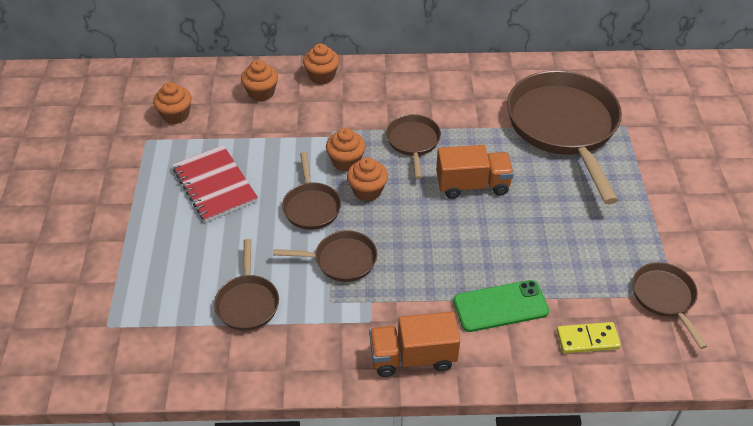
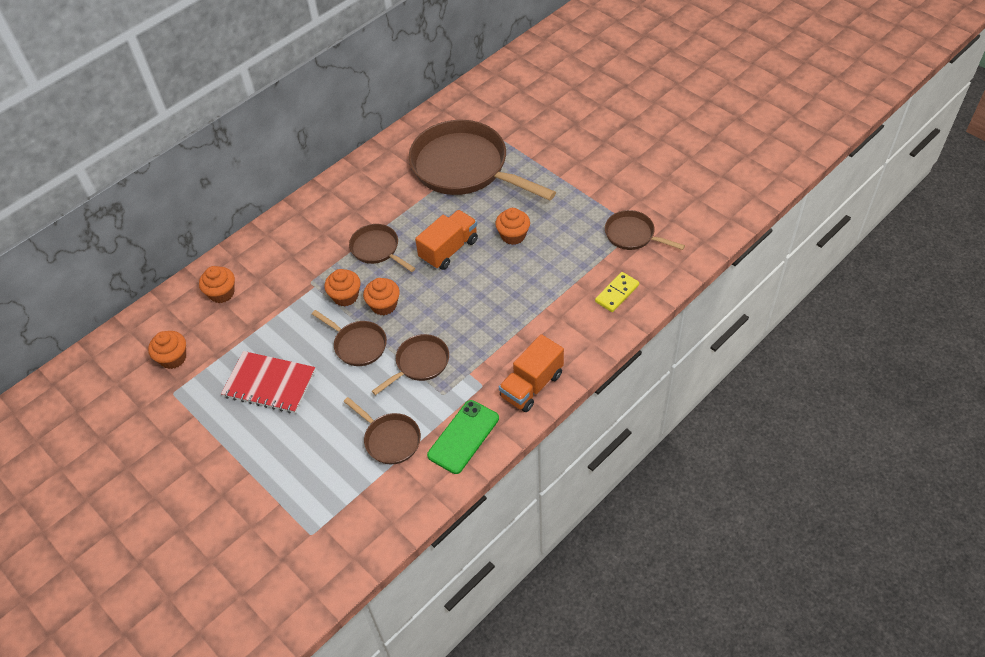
camera: 40 degrees left, 5 degrees up
(322, 76) = (254, 248): orange cupcake -> orange cupcake (513, 235)
(500, 306) = (549, 313): green phone -> green phone (463, 437)

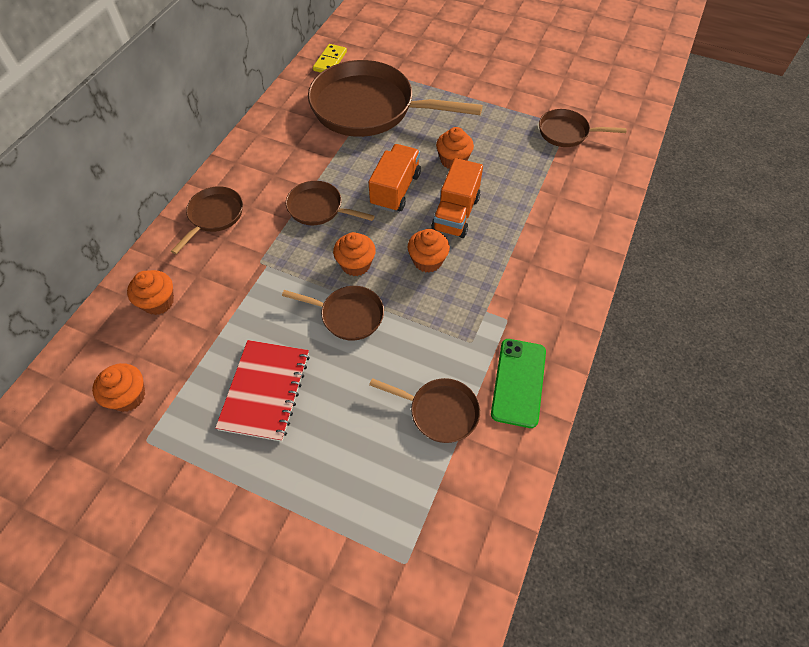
camera: 25 degrees left, 5 degrees up
(269, 383) = (265, 391): red notebook -> red notebook turned 75 degrees counterclockwise
(345, 296) = (308, 266): orange cupcake -> orange cupcake (427, 261)
(420, 363) = (428, 316): brown pan -> brown pan (214, 216)
(531, 385) = (557, 304): orange truck -> orange truck (455, 214)
(617, 293) = (585, 190): yellow domino -> yellow domino (330, 61)

